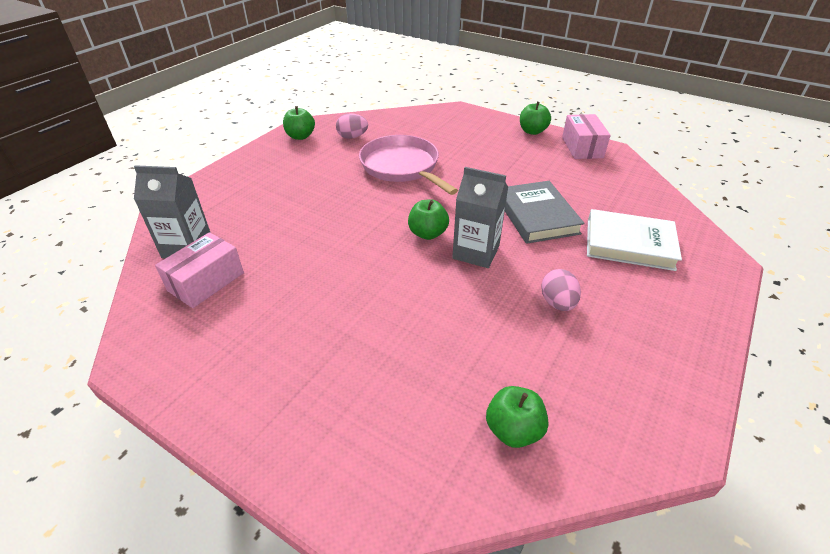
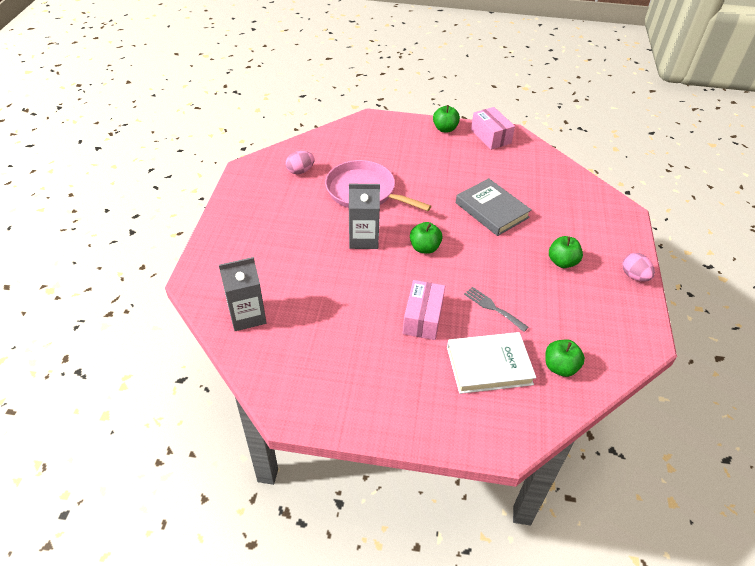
camera: 25 degrees left, 5 degrees up
(206, 281) = (289, 338): pink box -> pink box (423, 318)
(300, 136) = (253, 182): green apple -> green apple (562, 262)
(466, 321) = (493, 308): none -> grey fork
(476, 252) = (468, 253): grey carton -> grey carton (363, 239)
(557, 303) = (541, 276): pink egg -> pink egg (634, 276)
(629, 244) = (563, 216): white book -> white book (489, 365)

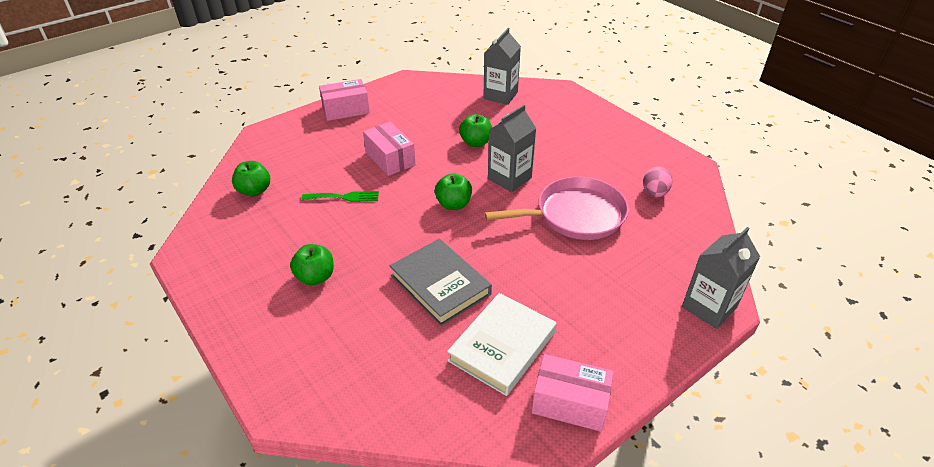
camera: 135 degrees right, 5 degrees down
(378, 122) = (709, 307): none -> grey carton
(397, 413) = (346, 110): none -> pink box
(445, 129) = (634, 364): green apple -> green apple (475, 142)
(489, 365) = (311, 161): white book -> white book (502, 346)
(492, 210) = (440, 285): grey book -> grey book turned 45 degrees clockwise
(493, 308) = (344, 197): grey fork -> green fork
(634, 276) = (226, 314): pink egg -> none

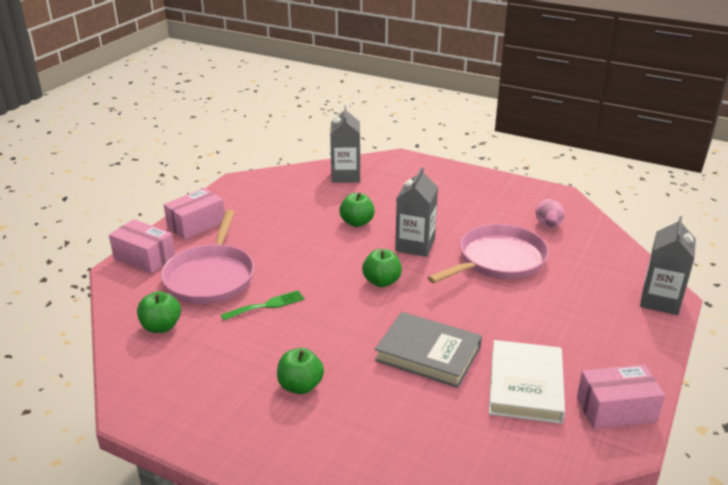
camera: 25 degrees left, 10 degrees down
(322, 159) = (211, 277): none -> pink pan
(390, 159) = (284, 258): pink box -> pink box (144, 257)

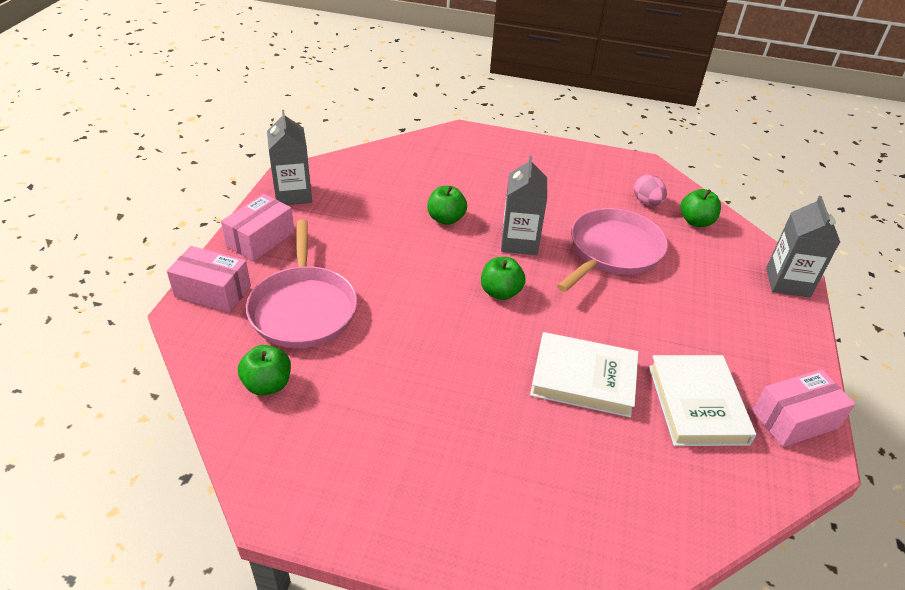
camera: 15 degrees left, 10 degrees up
(266, 305) = (383, 339): green fork -> none
(300, 386) = (460, 441): green apple -> green apple (696, 222)
(346, 175) = (411, 159): grey carton -> grey carton (293, 194)
(428, 354) = (583, 378): grey book -> white book

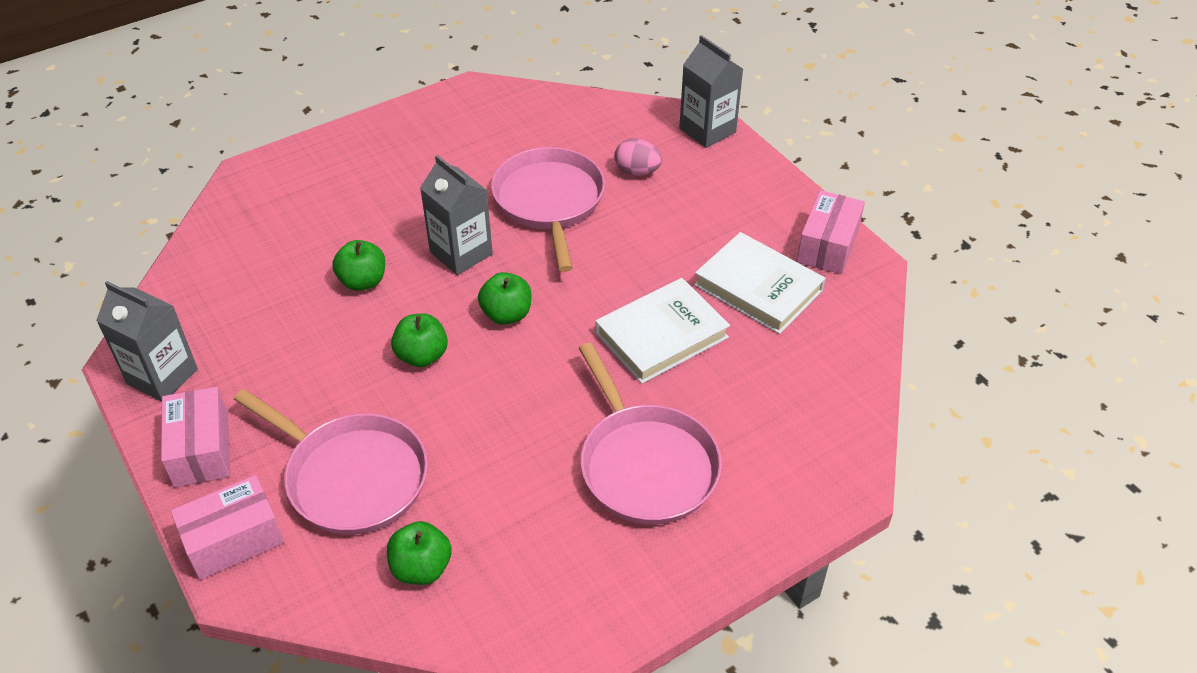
camera: 45 degrees left, 5 degrees up
(465, 445) = (646, 465): none -> pink pan
(647, 202) = (520, 130): pink egg -> pink egg (637, 171)
(696, 222) = (581, 121): green apple -> green apple (422, 356)

